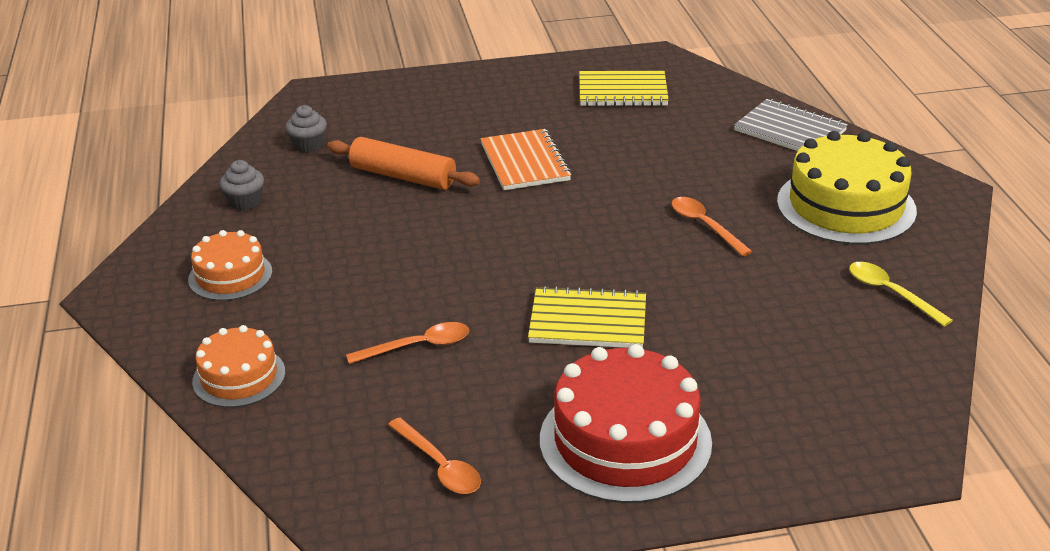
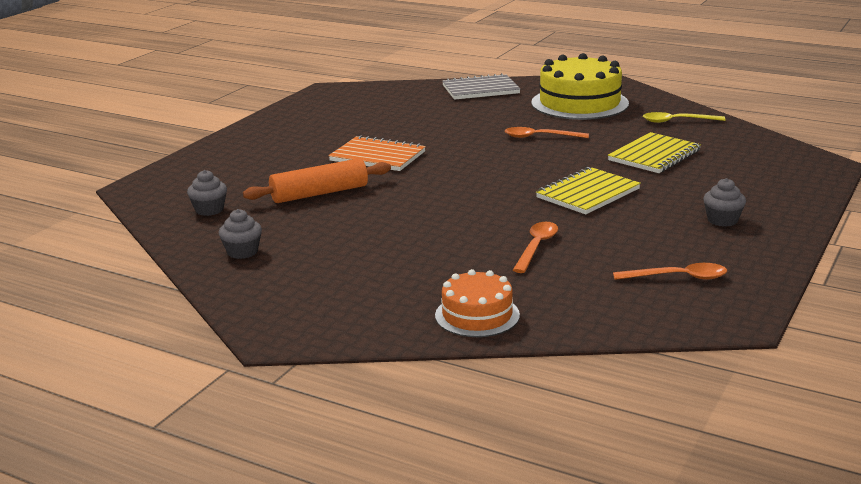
camera: 50 degrees left, 10 degrees down
(230, 275) = (336, 284): orange cake -> none
(622, 91) = (350, 109): yellow notebook -> yellow notebook (654, 155)
(625, 441) = (722, 220): red cake -> grey cupcake

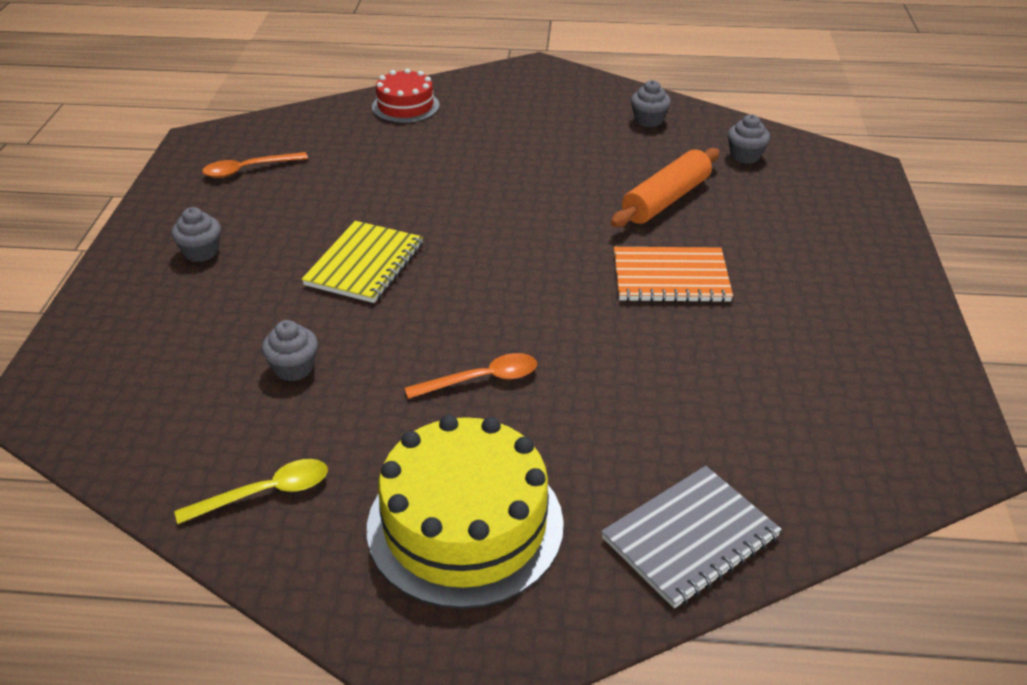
camera: 155 degrees right, 15 degrees up
(477, 315) = (405, 106): orange cake -> red cake
(536, 247) = (390, 177): orange spoon -> none
(654, 155) = (294, 368): yellow notebook -> grey cupcake

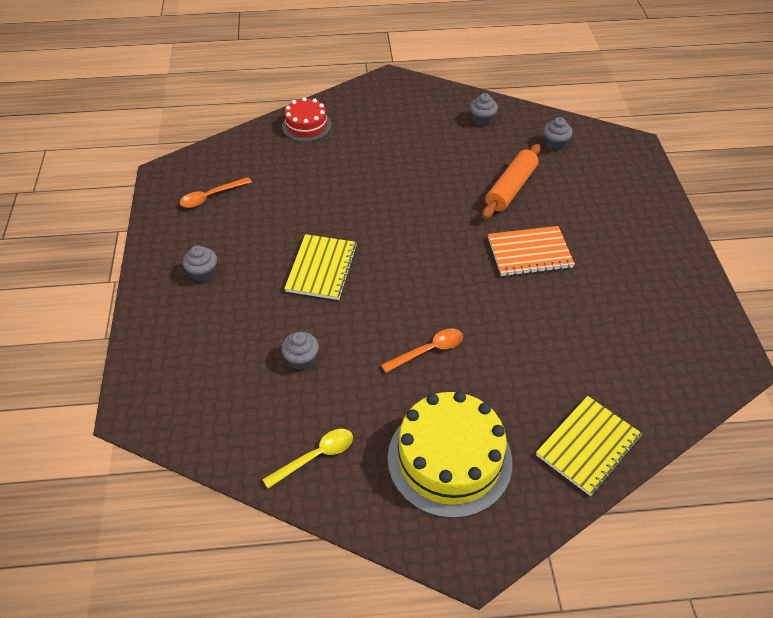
camera: 10 degrees left, 10 degrees up
(690, 537) = (588, 446): grey notebook -> yellow notebook

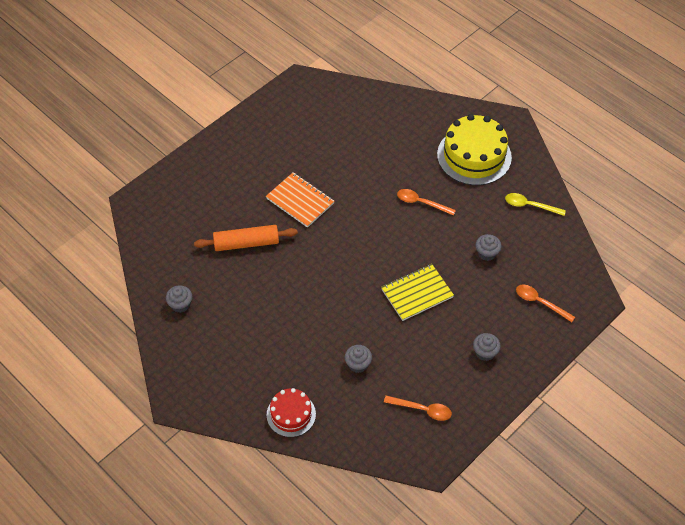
camera: 130 degrees left, 5 degrees up
(194, 358) = (540, 302): none -> orange spoon
(555, 144) = (173, 245): grey cupcake -> grey cupcake (358, 364)
(588, 446) = (411, 111): yellow notebook -> none

